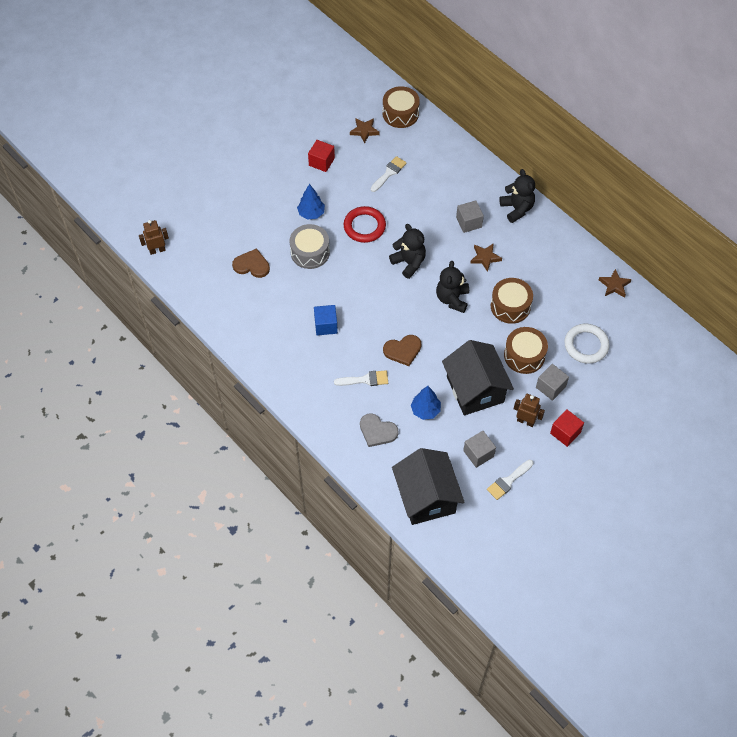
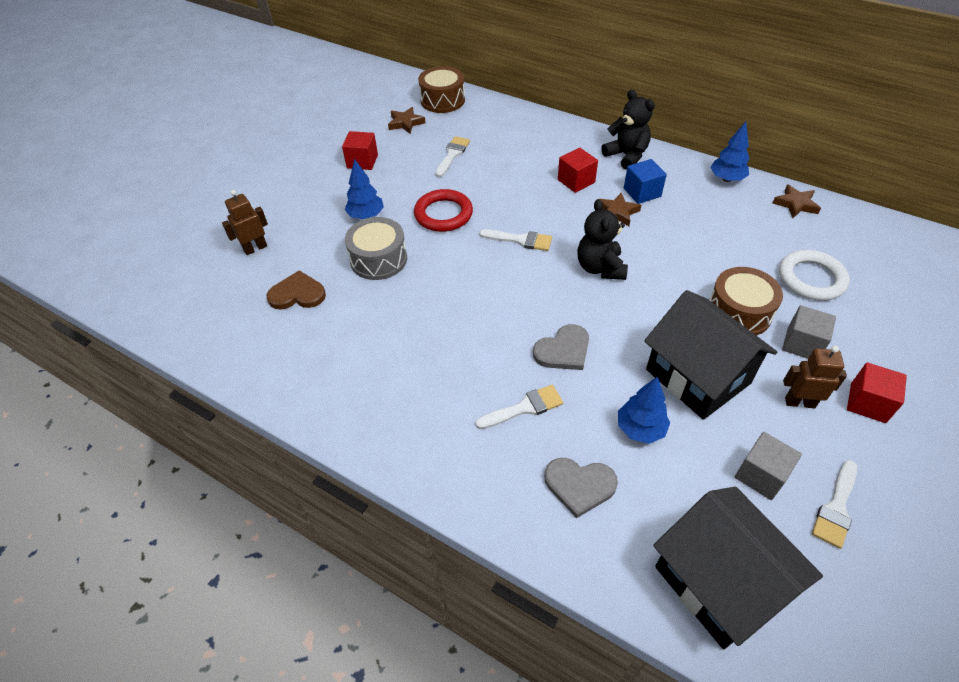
camera: 15 degrees left, 10 degrees down
(157, 250) = (147, 308): brown robot -> brown robot (255, 248)
(326, 325) = (433, 345): blue cube -> blue cube (642, 192)
(403, 350) = (563, 350): brown heart -> grey heart
(409, 263) = (520, 240): black teddy bear -> white brush
(469, 222) = (576, 181): grey cube -> red cube
(510, 306) = (682, 257): brown drum -> none
(578, 250) = (726, 179): none -> blue tree

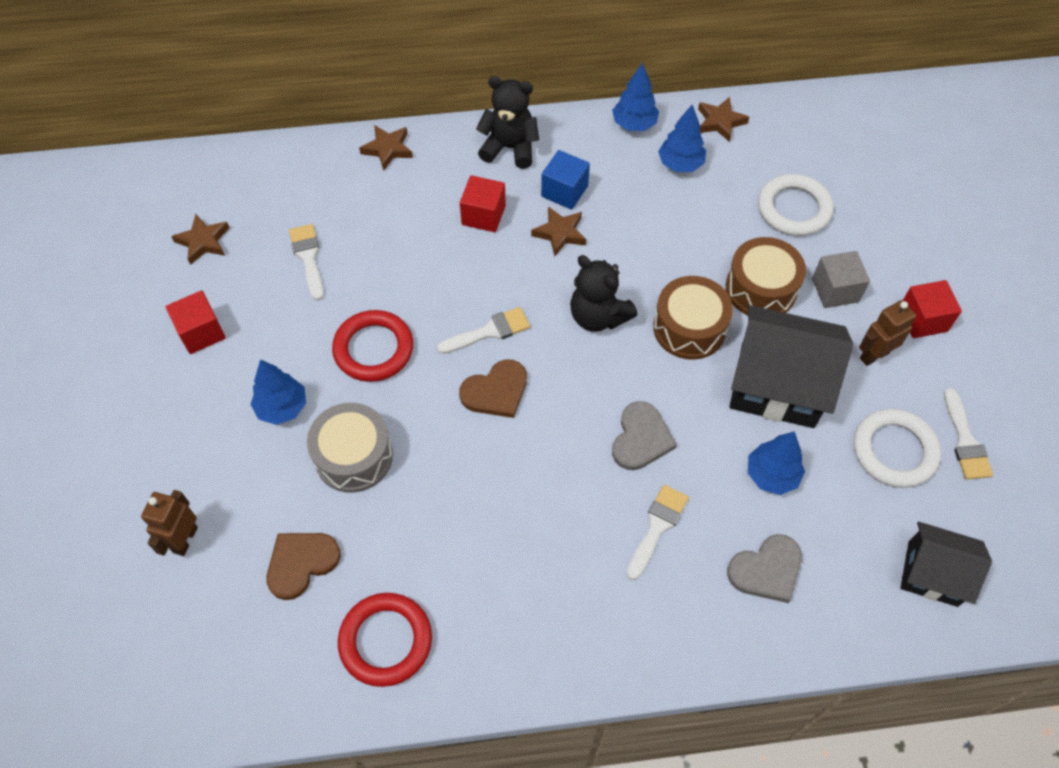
camera: 40 degrees left, 10 degrees up
(299, 361) = (386, 641): none -> red ring
(442, 100) = (219, 179): brown drum -> brown drum (689, 328)
(493, 272) = (496, 391): none -> brown heart
(549, 125) = (387, 149): none -> brown star
(719, 582) = (932, 573): black house -> black house, size x0.61
(741, 214) = (680, 164): none -> blue tree
(761, 475) = (894, 451): grey cube -> white ring

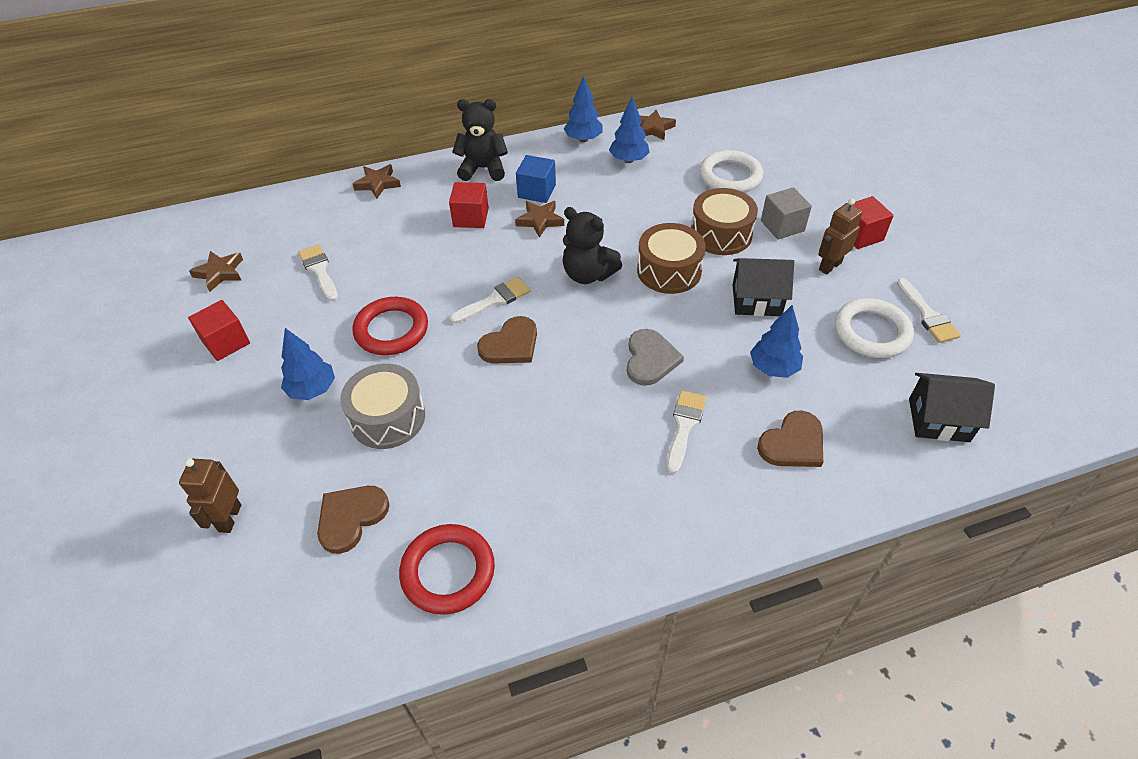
camera: 10 degrees left, 10 degrees down
(766, 570) = (793, 443): grey heart -> brown heart
(777, 385) = (756, 300): black house -> black house, size x0.61

